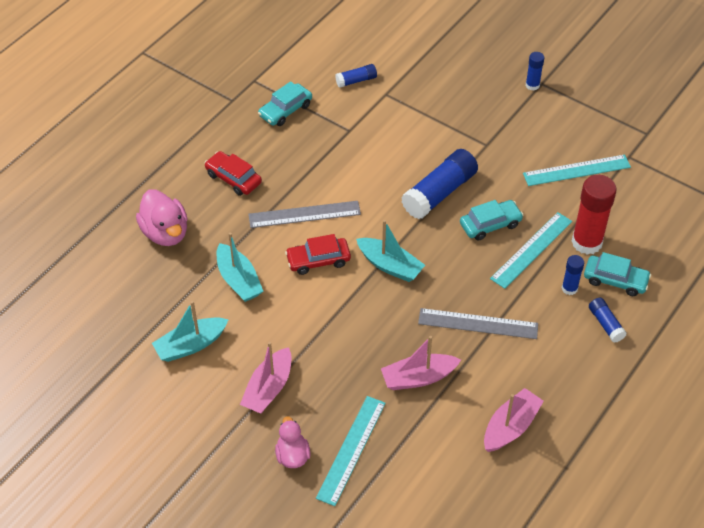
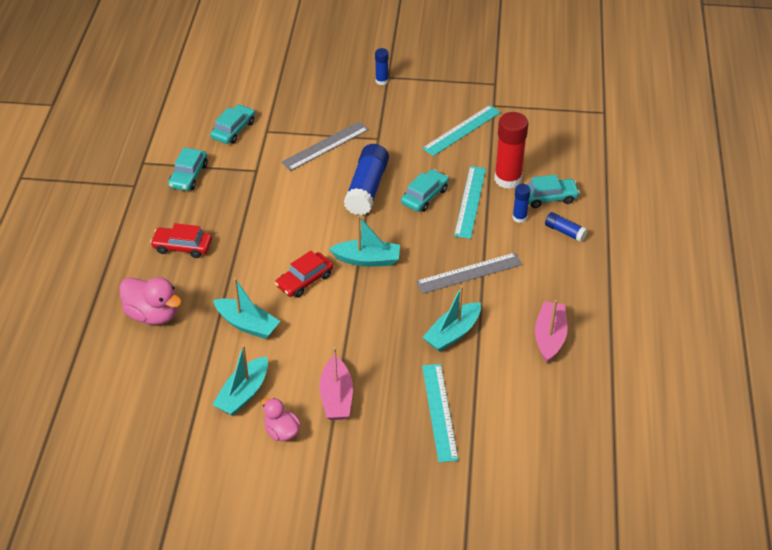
camera: 30 degrees left, 5 degrees down
(292, 455) = (395, 439): pink duck -> pink duck (281, 432)
(304, 214) = (266, 250): grey ruler -> grey ruler (325, 146)
(356, 80) = (233, 130): blue glue stick -> turquoise car
(418, 378) = (452, 333): pink boat -> turquoise boat

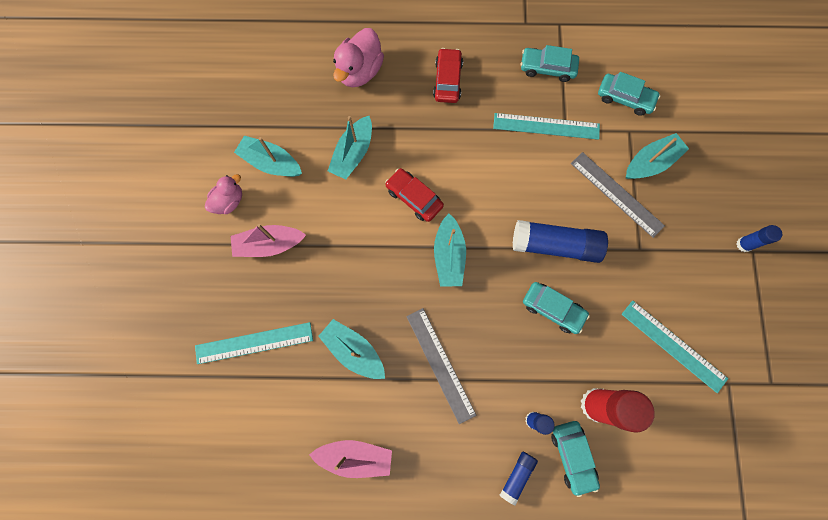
camera: 85 degrees right, 30 degrees up
(299, 122) = (650, 162): none -> turquoise boat
(470, 201) = (551, 361): turquoise ruler -> turquoise ruler (546, 126)

